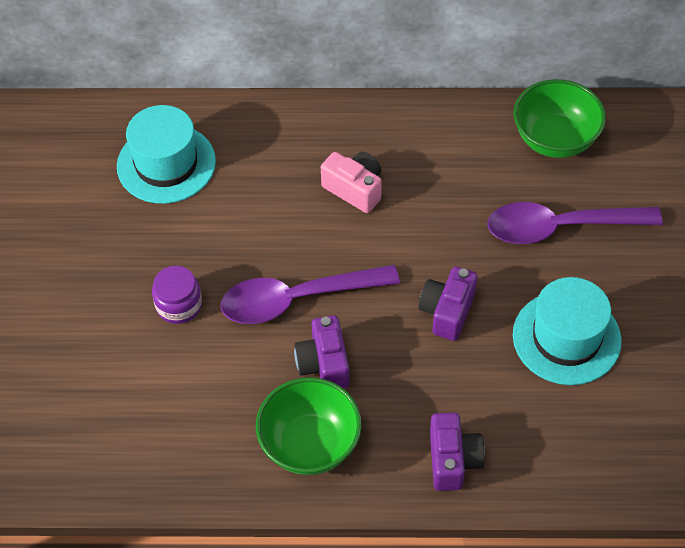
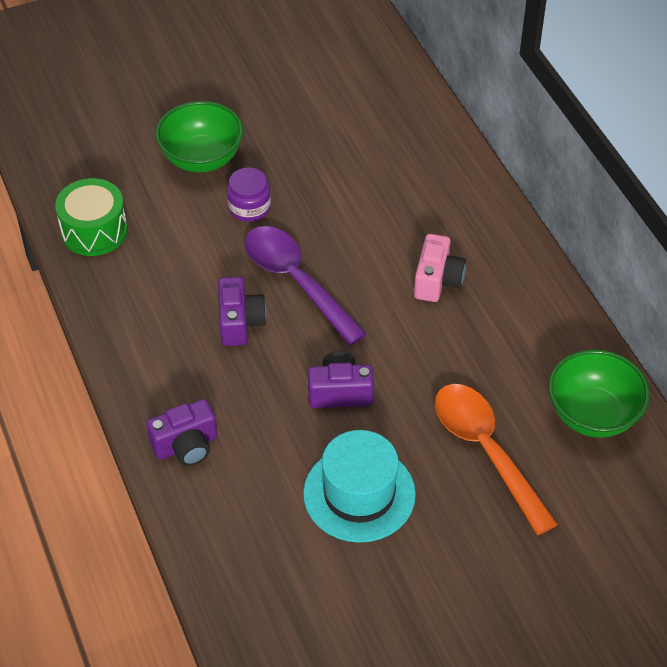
camera: 65 degrees right, 5 degrees down
(129, 457) = (94, 231): none -> green drum
(166, 164) = (387, 146): turquoise hat -> none
(310, 444) = (156, 340): green bowl -> green bowl (202, 159)
(324, 364) = (240, 322): purple camera -> purple camera turned 120 degrees clockwise
(560, 227) = (486, 451): purple spoon -> orange spoon

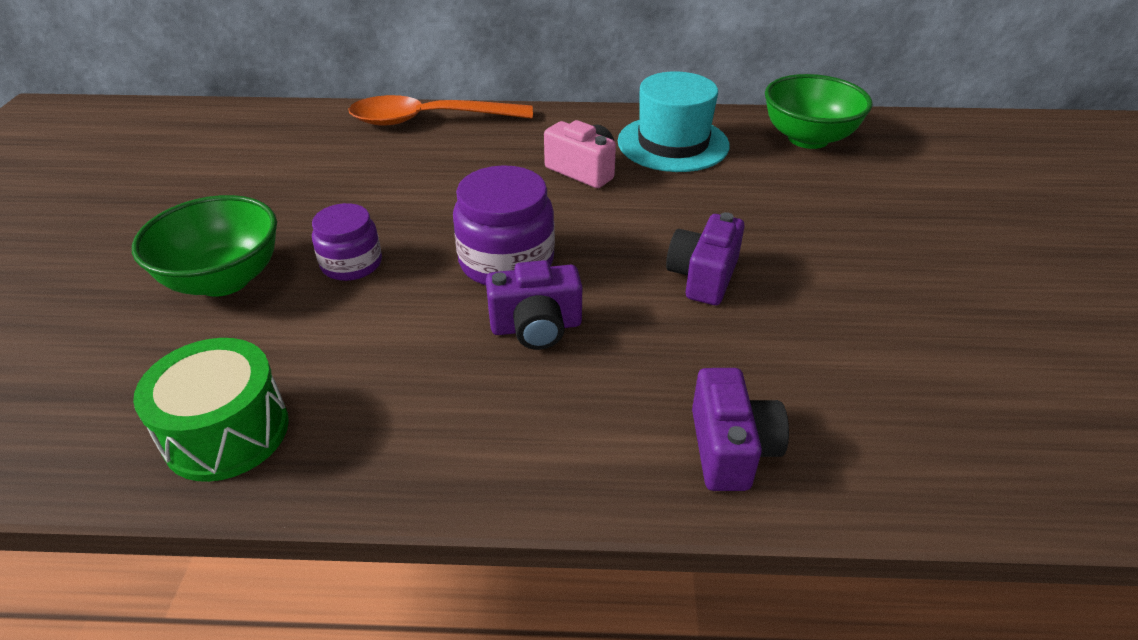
camera: 65 degrees left, 10 degrees down
(240, 322) = (536, 327): purple camera -> purple camera turned 150 degrees clockwise
(296, 282) = (506, 261): purple spoon -> purple jar
(359, 494) = (869, 306): turquoise hat -> turquoise hat (673, 143)
(486, 451) = (832, 205): orange spoon -> orange spoon (429, 120)

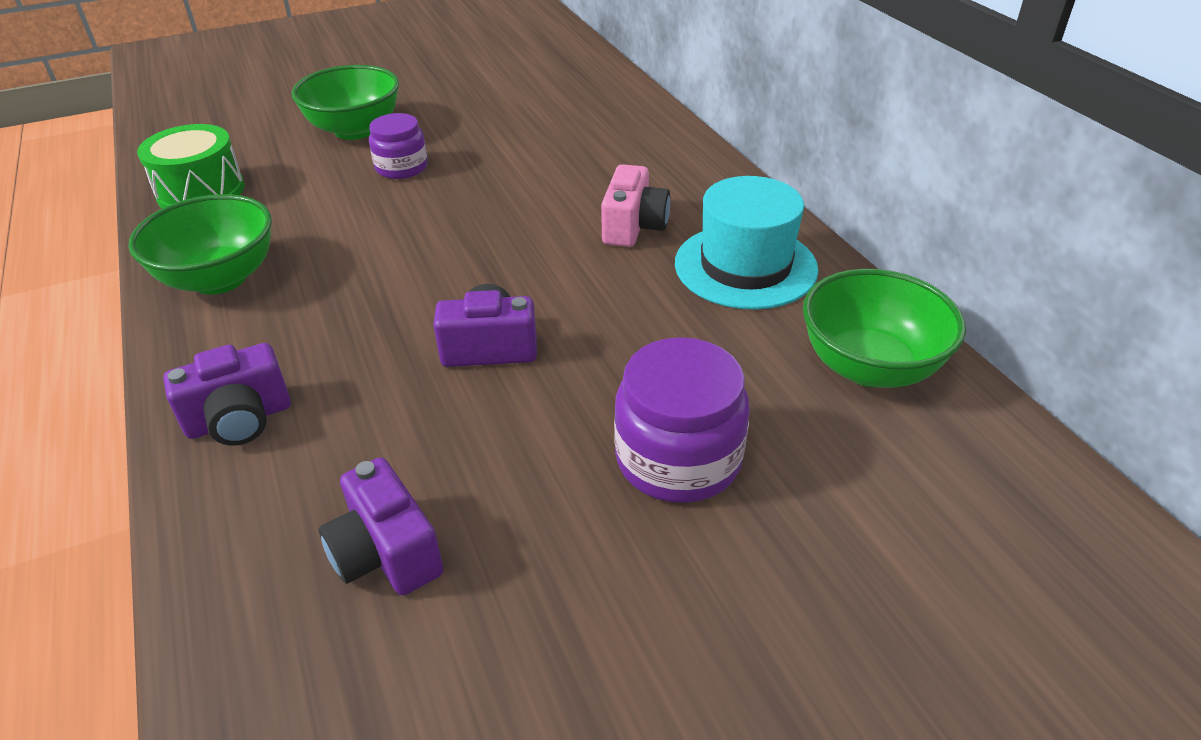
camera: 65 degrees right, 0 degrees up
(429, 120) = (649, 123): orange spoon -> none
(460, 436) = (219, 279): none -> green bowl
(506, 261) = (447, 232): purple jar -> purple jar (678, 458)
(536, 327) = (362, 273): purple camera -> purple camera (386, 553)

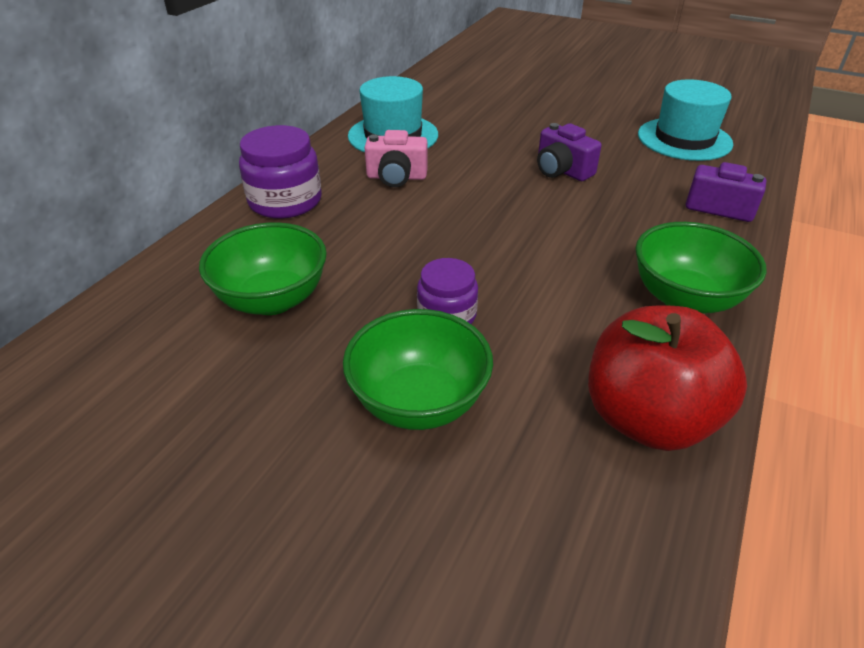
camera: 130 degrees left, 0 degrees up
(201, 191) = (648, 418): green drum -> red apple
(386, 553) = (684, 139): purple camera -> turquoise hat
(633, 227) = (396, 177): pink camera -> pink camera turned 150 degrees counterclockwise
(678, 458) = (545, 110): purple jar -> purple jar (285, 201)
(869, 367) = (432, 94): green bowl -> green bowl (272, 299)

